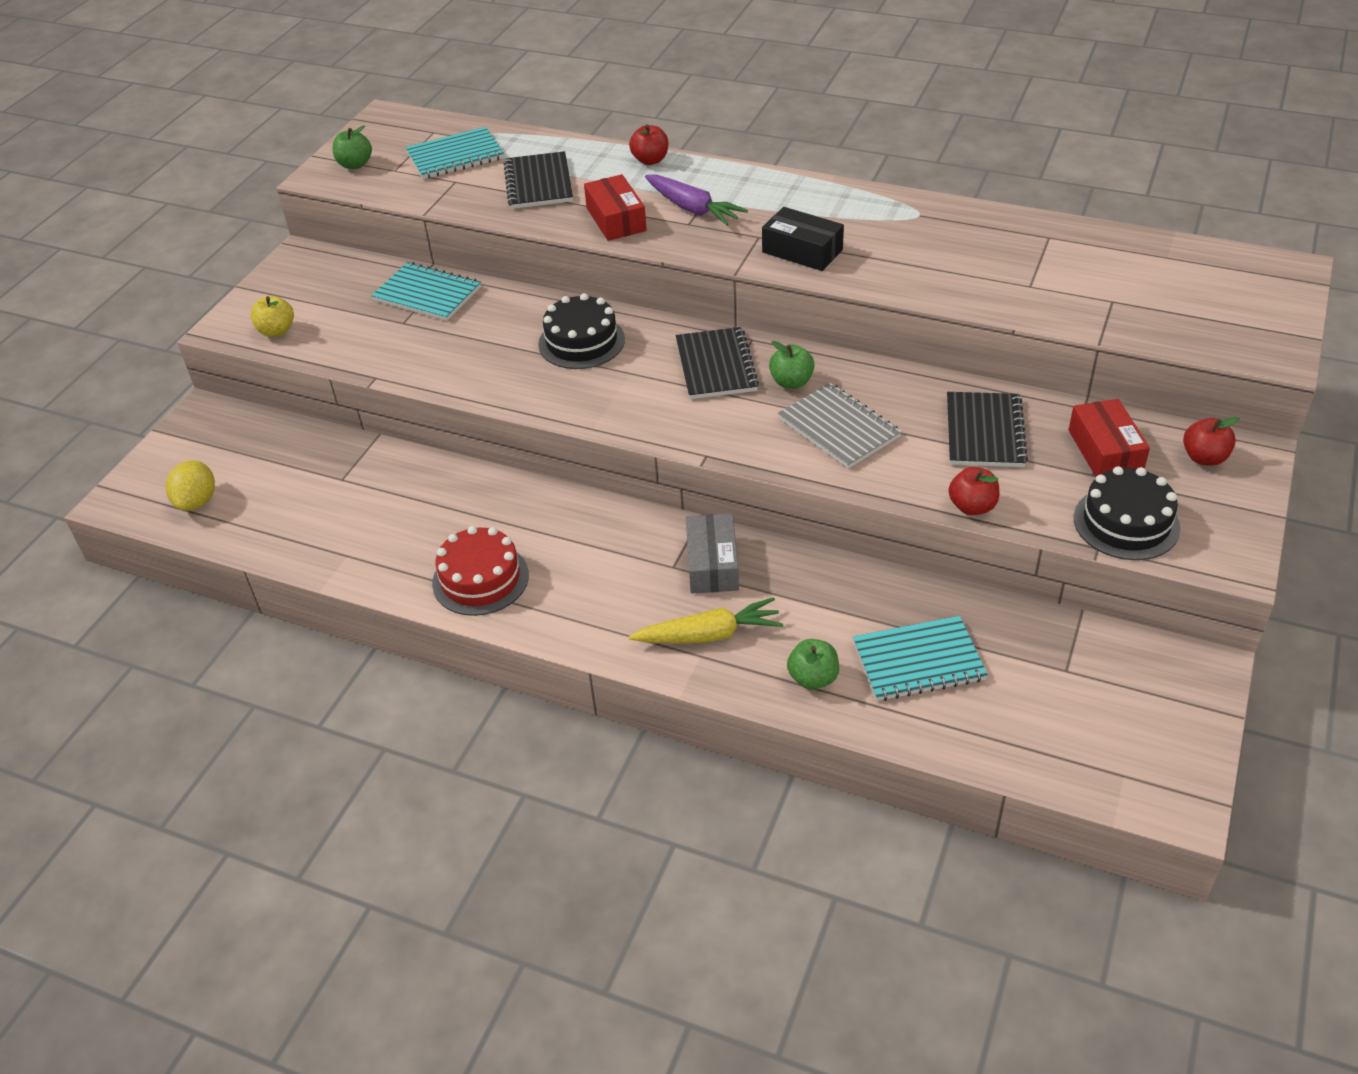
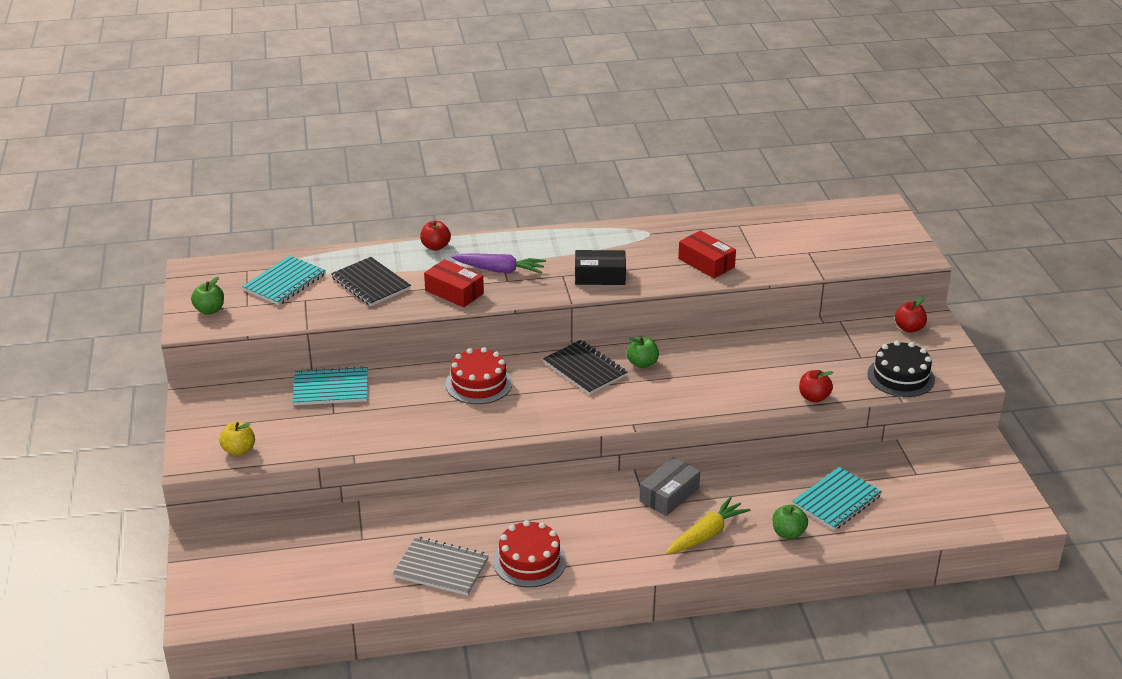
camera: 35 degrees left, 10 degrees down
(197, 501) = (264, 594): yellow lemon -> none
(581, 342) = (479, 383): black cake -> red cake
(712, 564) = (669, 495): grey box -> grey box turned 75 degrees clockwise
(838, 428) = (697, 380): grey notebook -> grey notebook (441, 568)
(984, 432) = (782, 354): black notebook -> none
(1105, 451) = (856, 342): red box -> red box (706, 263)

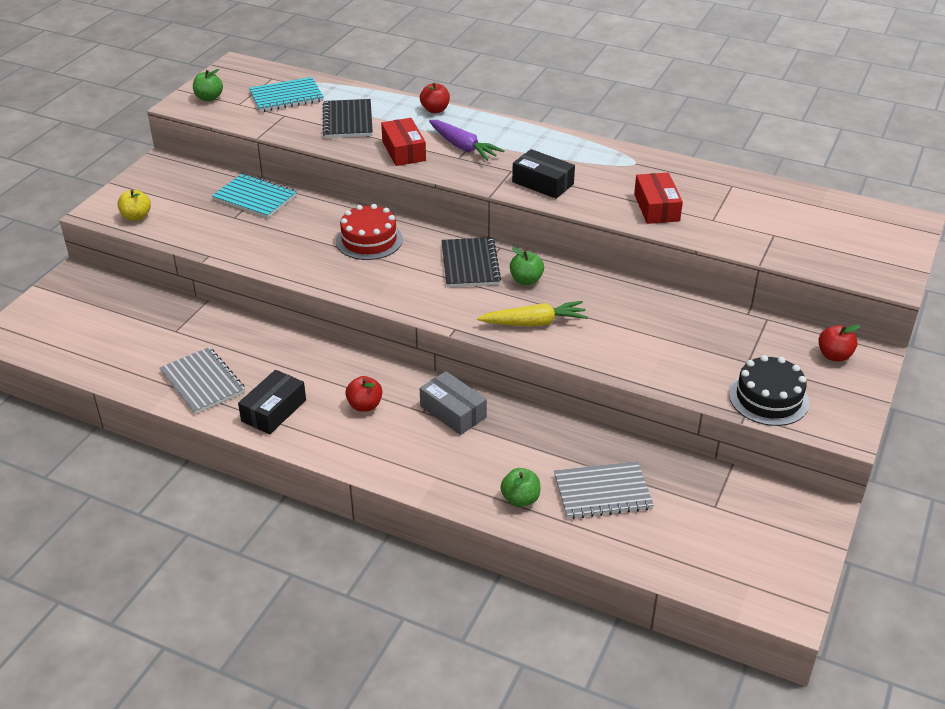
camera: 35 degrees right, 5 degrees up
(529, 561) = (274, 410): red cake -> black box
(669, 495) = (453, 411): grey box -> grey box turned 60 degrees clockwise
(706, 535) = (444, 462): yellow carrot -> yellow carrot (533, 323)
(814, 397) = (653, 379): red apple -> red apple (365, 405)
(836, 500) = (602, 492): turquoise notebook -> grey notebook

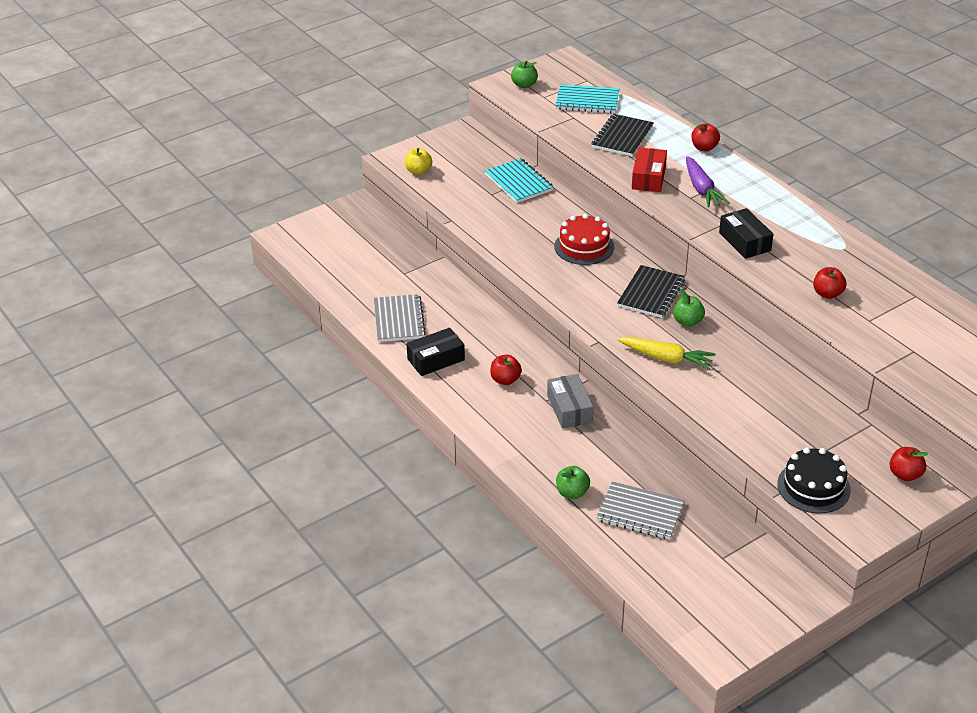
camera: 30 degrees right, 0 degrees up
(656, 207) = (827, 294): red box -> red apple

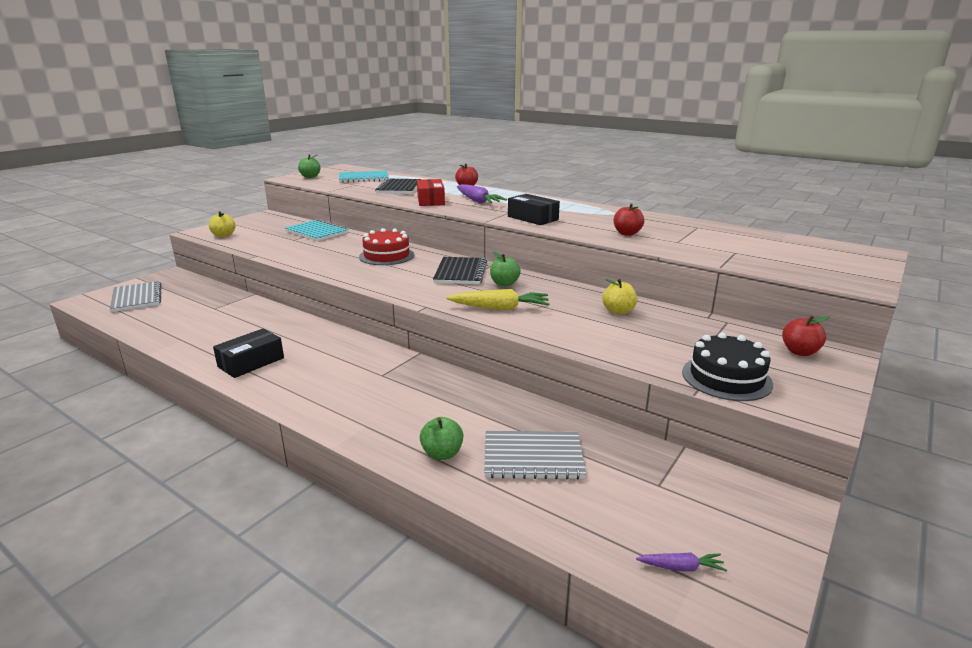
camera: 20 degrees left, 15 degrees down
(399, 320) = (208, 339): grey notebook -> grey notebook (137, 298)
(505, 380) = (332, 366): red apple -> none
(569, 409) = (409, 377): grey box -> none
(697, 615) = (680, 567): none -> purple carrot
(777, 387) = (618, 311): none -> yellow apple

